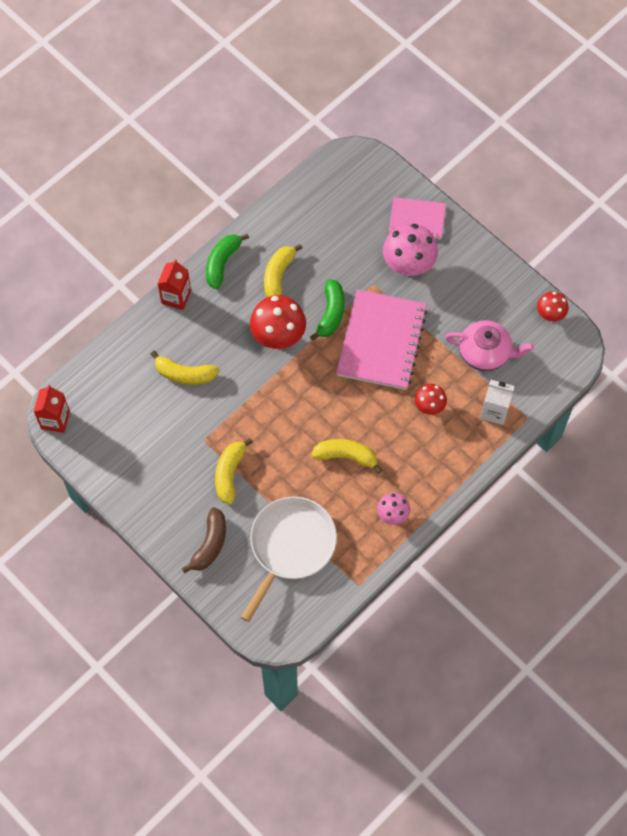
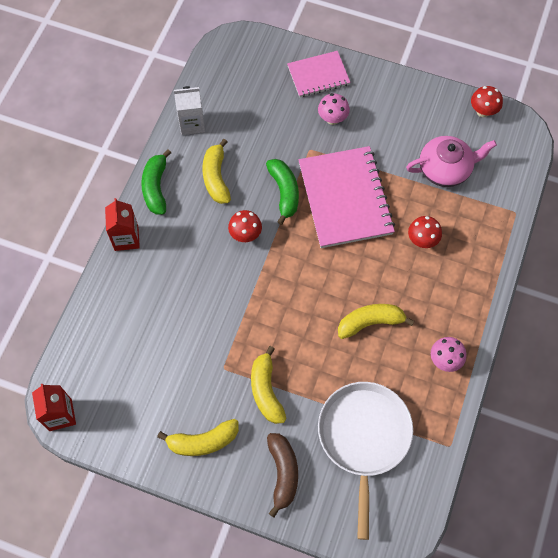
camera: 25 degrees left, 0 degrees up
(185, 374) = (172, 310): yellow banana -> yellow banana (203, 441)
(278, 336) = (245, 235): red mushroom -> red mushroom, size x0.57
(408, 265) = (332, 119): pink mushroom -> pink mushroom, size x0.57
(494, 411) = (483, 219): white carton -> white carton (192, 123)

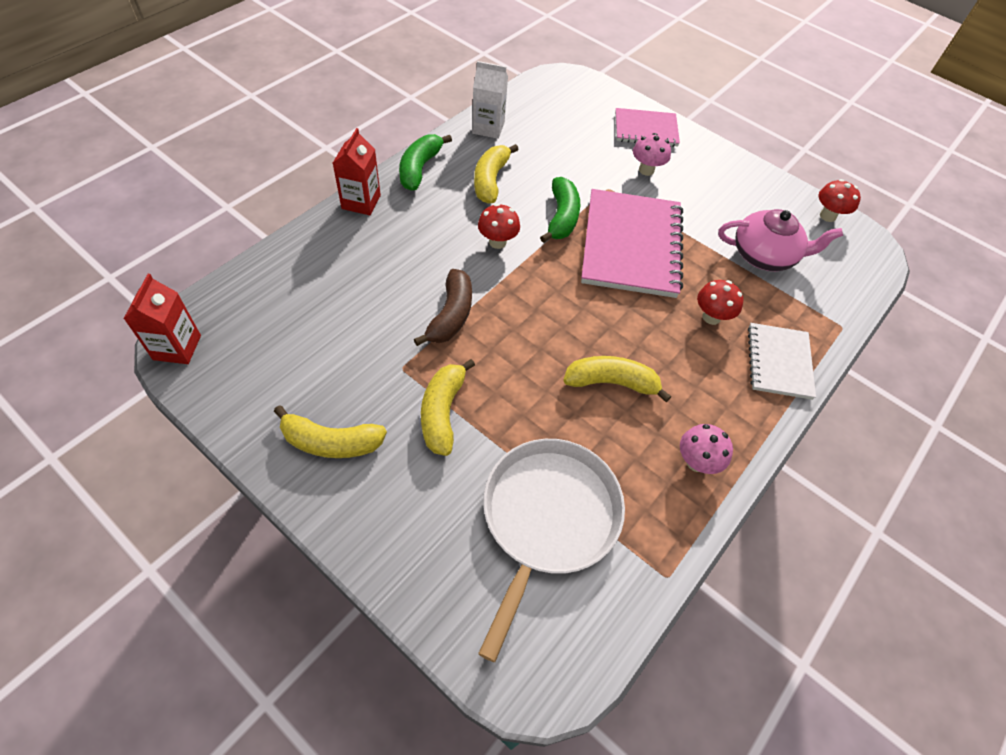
camera: 15 degrees right, 10 degrees down
(283, 473) = (416, 522): brown banana -> brown banana (451, 315)
(478, 260) = (778, 362): none -> white notebook

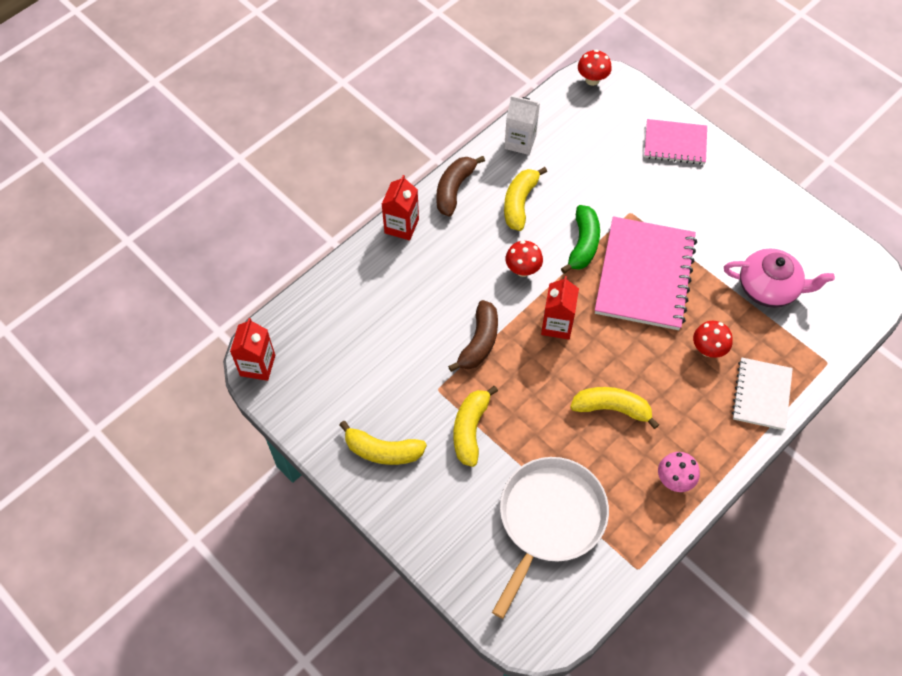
camera: 10 degrees right, 5 degrees up
(420, 168) = (454, 189): green banana -> brown banana
(539, 295) = (557, 325): none -> red carton
(646, 170) = (669, 191): pink mushroom -> none
(827, 216) = (840, 245): red mushroom -> red mushroom (592, 80)

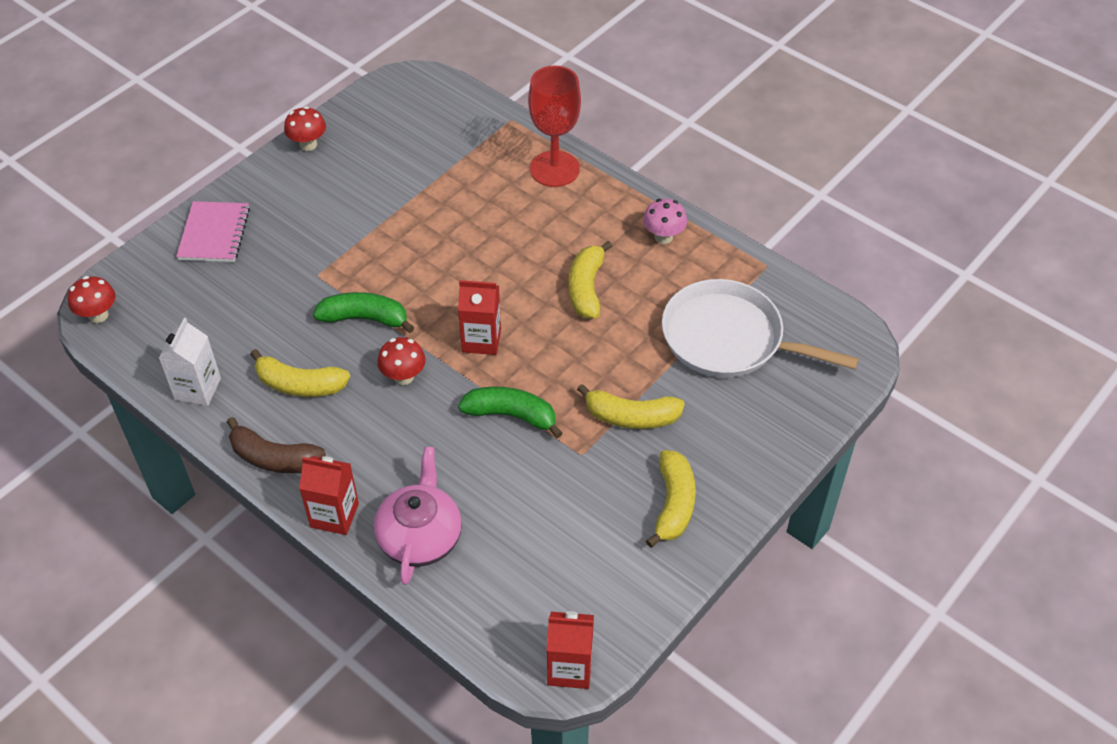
camera: 95 degrees left, 10 degrees down
(479, 342) = (511, 415): brown banana -> green banana
(645, 275) = (408, 261): pink notebook -> none
(708, 349) = (504, 208): red mushroom -> red mushroom (308, 144)
(761, 395) = (554, 169): white notebook -> red goblet
(769, 288) = (422, 159): pink teapot -> pink teapot (420, 536)

